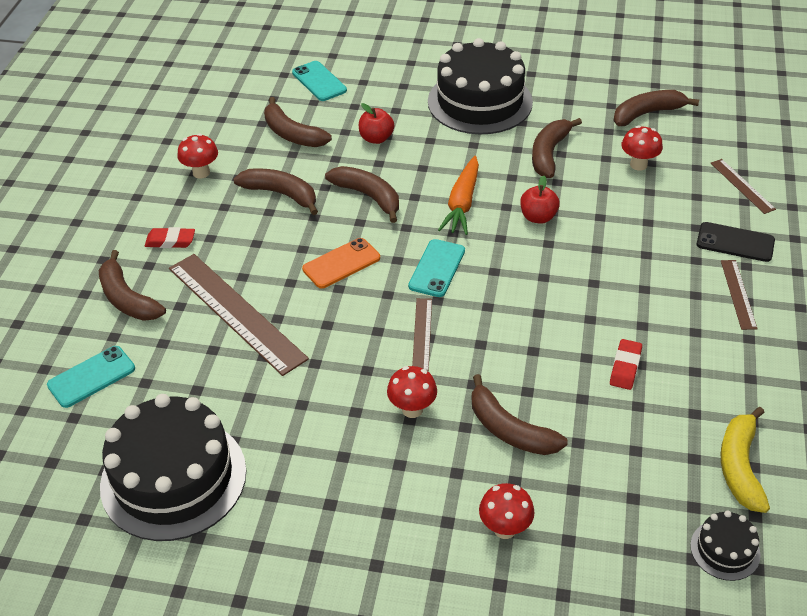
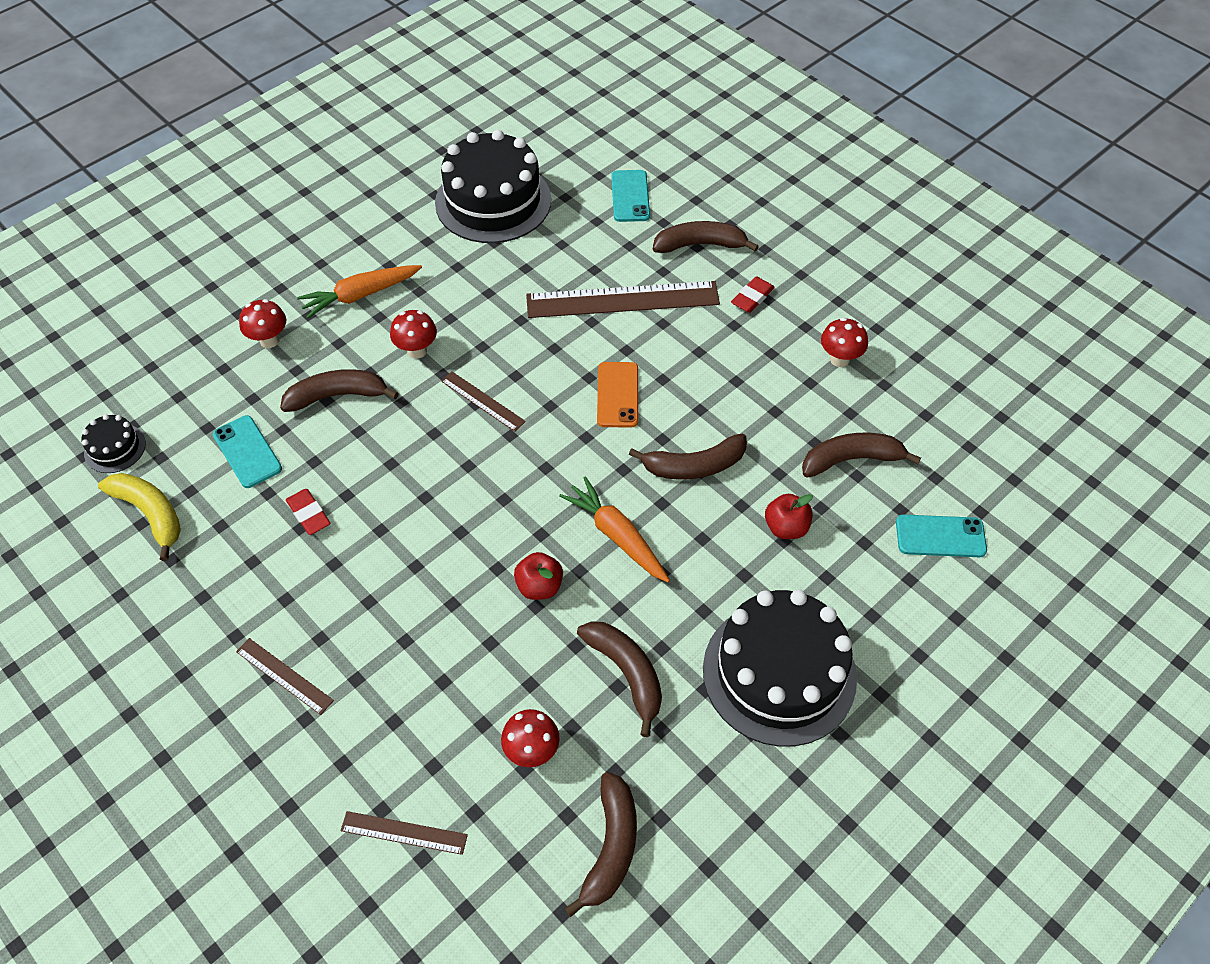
camera: 125 degrees right, 10 degrees up
(281, 194) = (755, 401): brown banana -> none
(388, 497) = (360, 295): none -> orange carrot
(437, 268) = (547, 458): turquoise phone -> turquoise phone (247, 452)
(735, 242) = (340, 738): black phone -> none

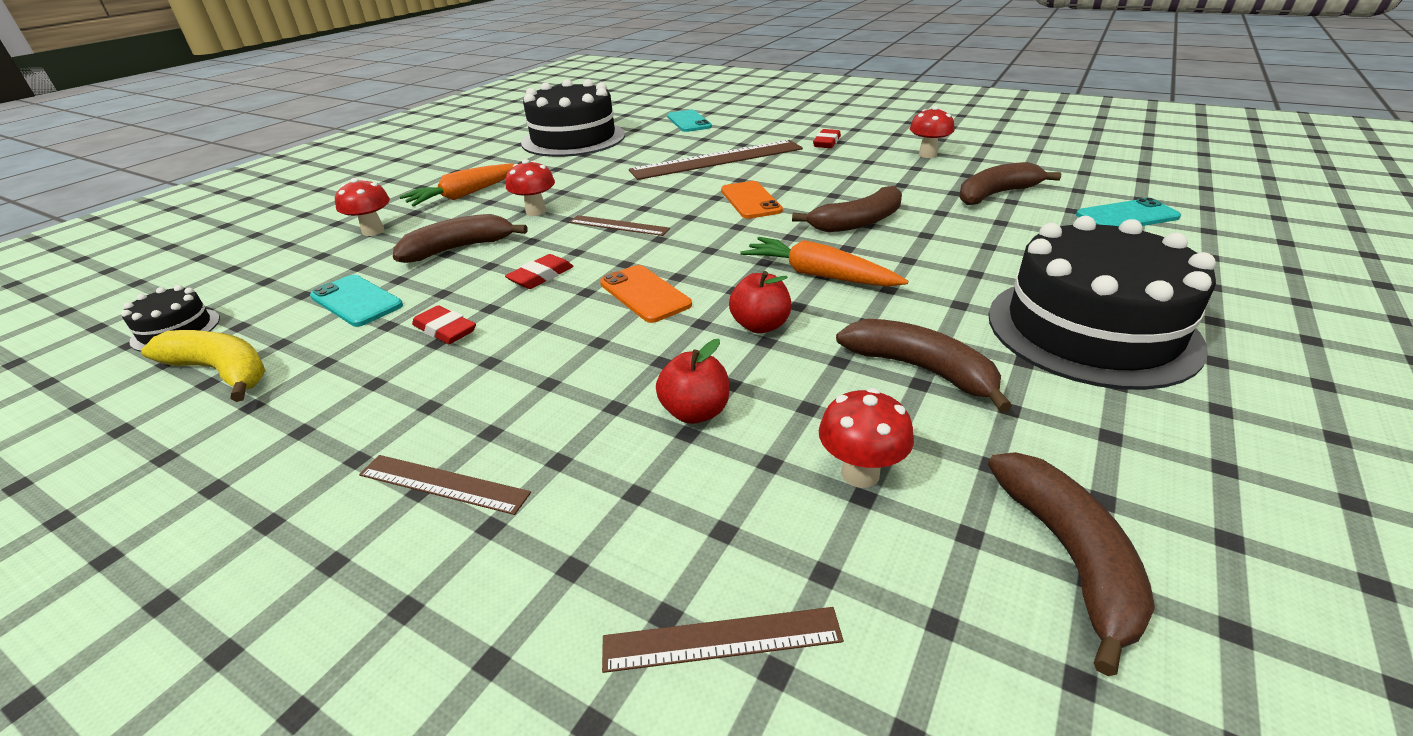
camera: 15 degrees left, 20 degrees down
(395, 463) = (541, 276): none -> red eraser
(469, 516) = (644, 294): none -> orange phone
(700, 245) = (762, 130): brown banana -> none
(786, 527) = (982, 238): red apple -> red apple (695, 412)

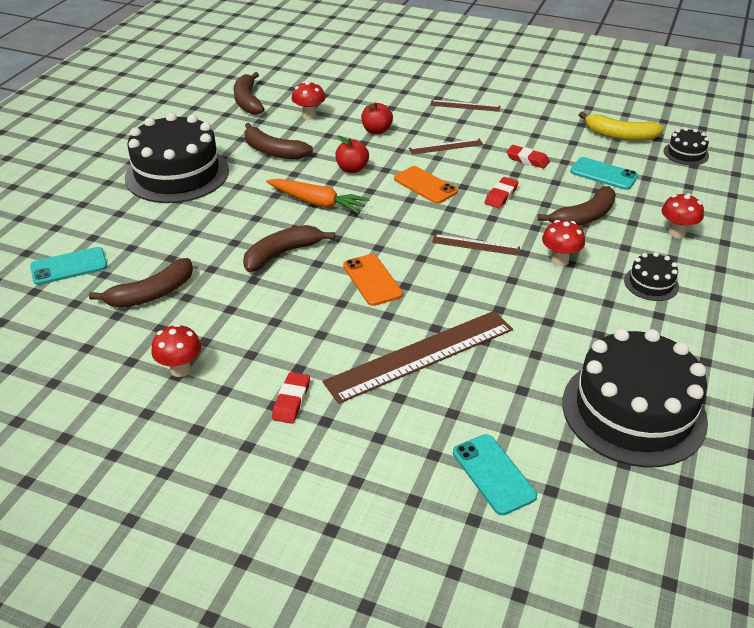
camera: 170 degrees right, 5 degrees up
(466, 194) = (651, 283): orange carrot -> black cake
(721, 639) = (354, 82): brown ruler -> brown ruler (446, 146)

